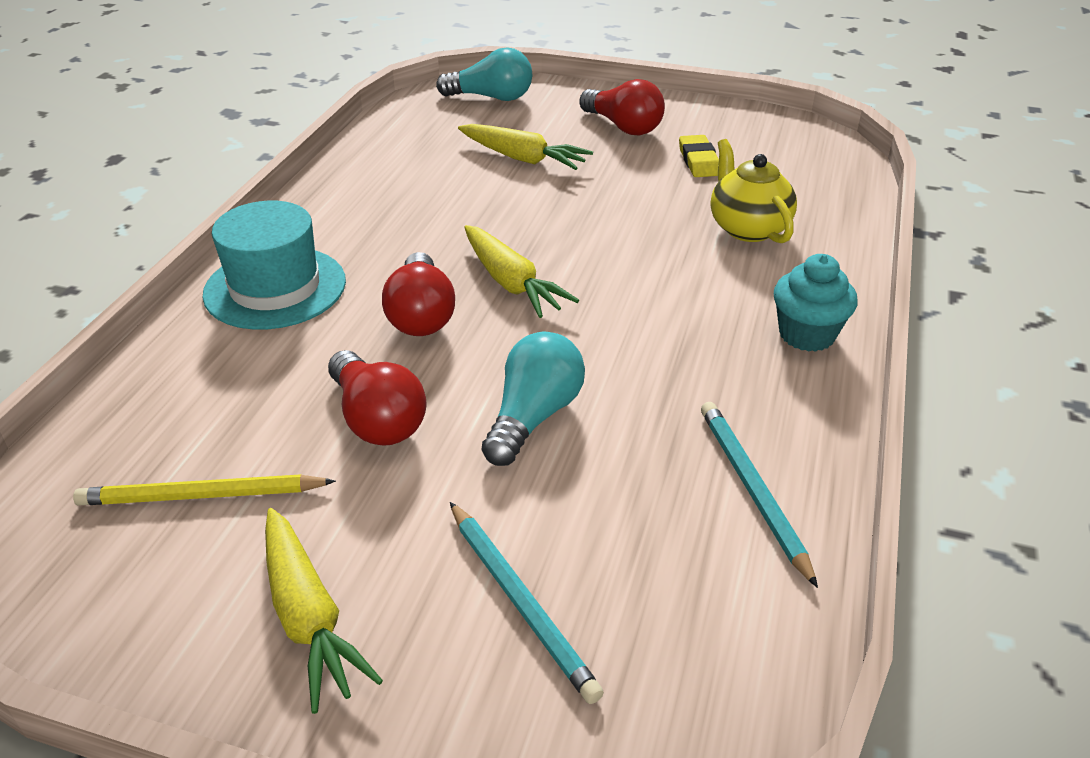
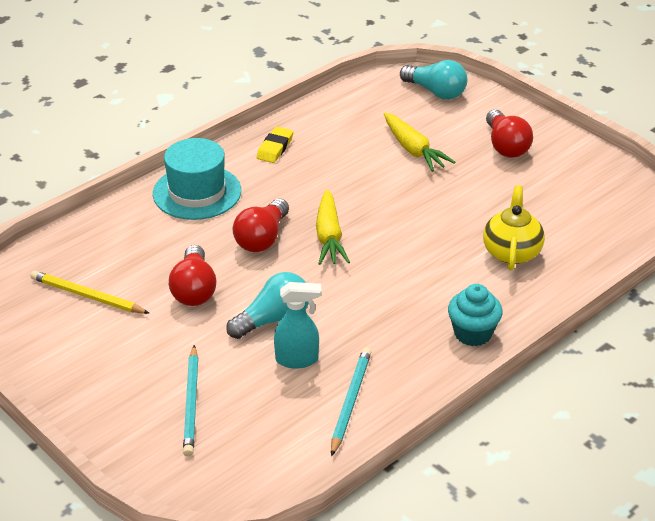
camera: 30 degrees right, 0 degrees up
(309, 617) = (97, 370): yellow carrot -> none
(621, 460) = (297, 359): none -> turquoise spray bottle
(699, 161) = (531, 191): yellow eraser -> yellow eraser (275, 148)

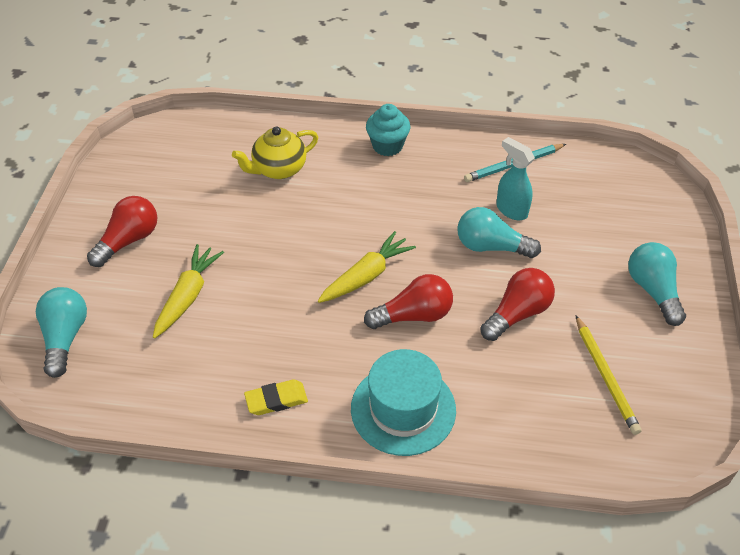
camera: 130 degrees left, 10 degrees up
(110, 381) = (653, 290): none -> turquoise light bulb
(191, 403) = (611, 234): turquoise pencil -> none

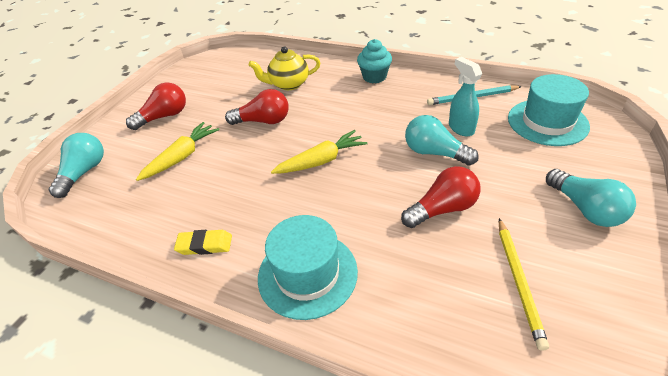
camera: 20 degrees right, 5 degrees down
(413, 315) = (348, 196): red light bulb -> red light bulb (263, 121)
(601, 190) = (547, 122): none -> turquoise hat
(653, 290) = (585, 209): turquoise light bulb -> turquoise light bulb turned 150 degrees clockwise

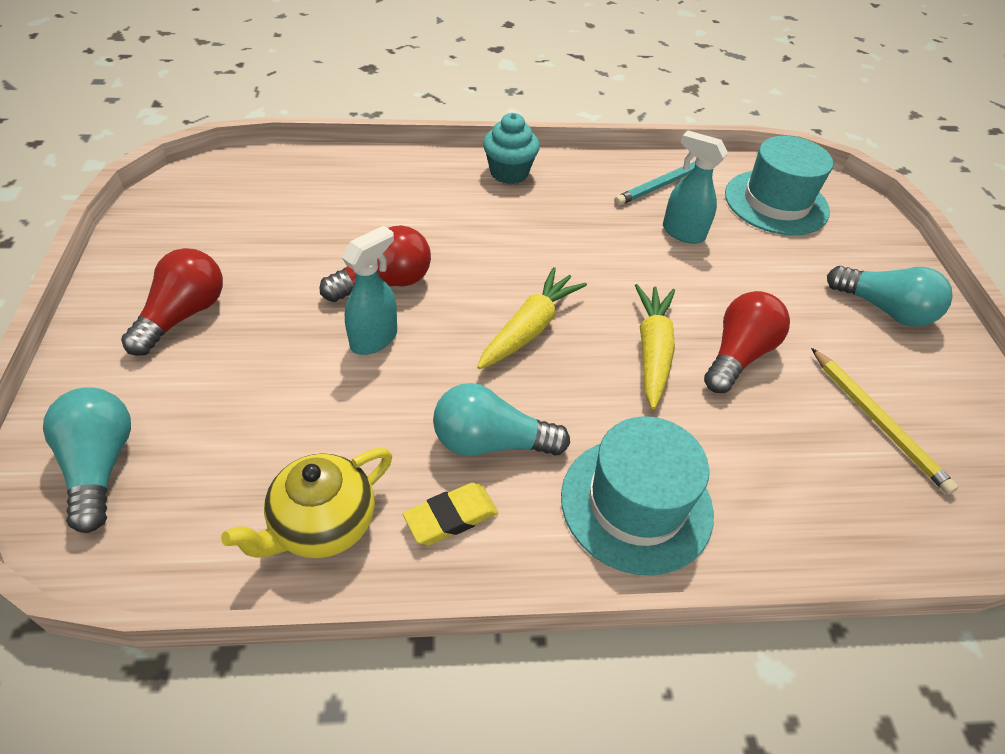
camera: 35 degrees left, 5 degrees up
(182, 157) = (285, 382): yellow carrot -> yellow carrot (652, 351)
(237, 147) = (374, 339): none -> turquoise spray bottle
(288, 84) = (378, 208): yellow teapot -> yellow teapot (322, 525)
(434, 153) = (674, 277): turquoise light bulb -> turquoise light bulb (491, 442)

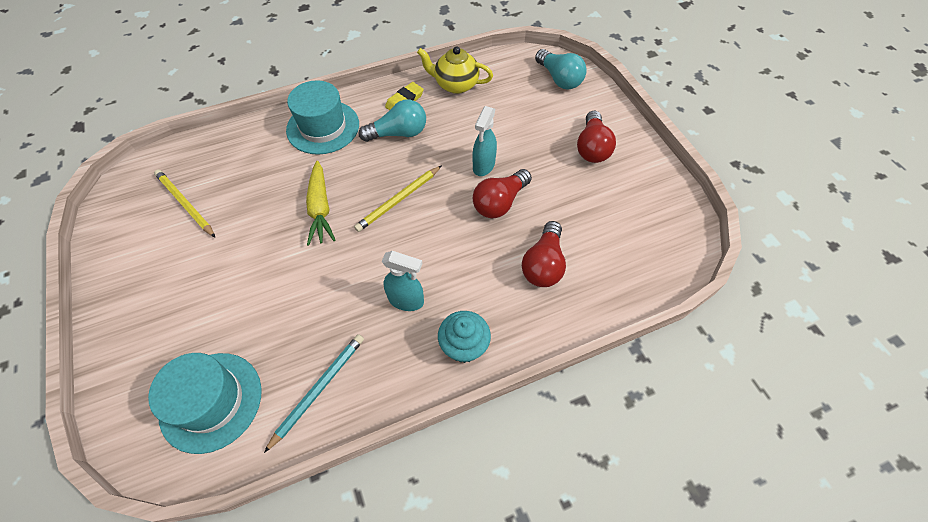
camera: 165 degrees right, 10 degrees up
(322, 525) = (455, 85): yellow teapot -> yellow teapot turned 105 degrees counterclockwise
(529, 328) = (399, 200): yellow carrot -> yellow pencil
(682, 233) = (302, 324): turquoise spray bottle -> turquoise spray bottle (406, 300)
(738, 355) = (265, 222): red light bulb -> red light bulb (543, 264)
(884, 309) = (148, 296): turquoise light bulb -> none

